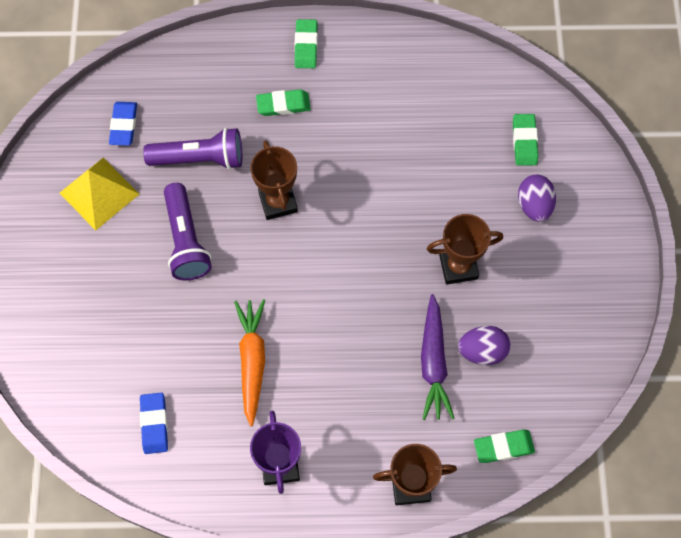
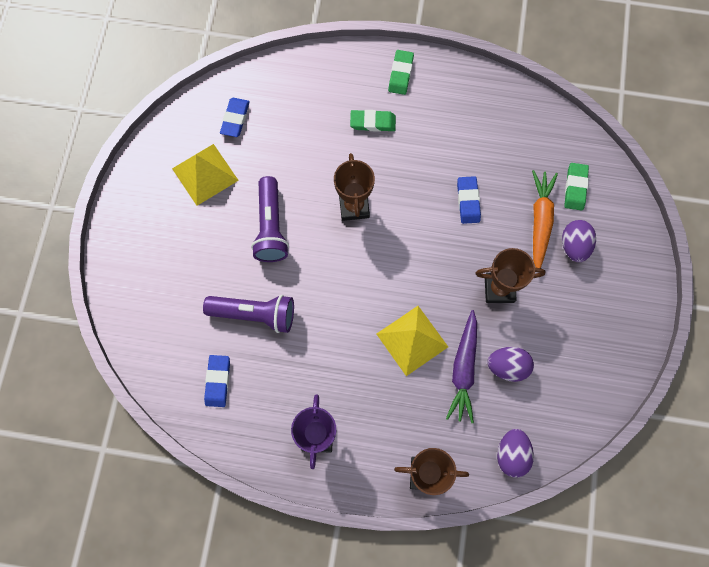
camera: 10 degrees right, 5 degrees up
(200, 159) = (294, 158): purple flashlight -> purple flashlight (255, 314)
(252, 361) = (309, 341): orange carrot -> orange carrot (540, 221)
(370, 340) = (412, 340): none -> yellow pyramid
(406, 175) = (468, 201): none -> blue eraser
(503, 447) = (511, 454): green eraser -> purple egg

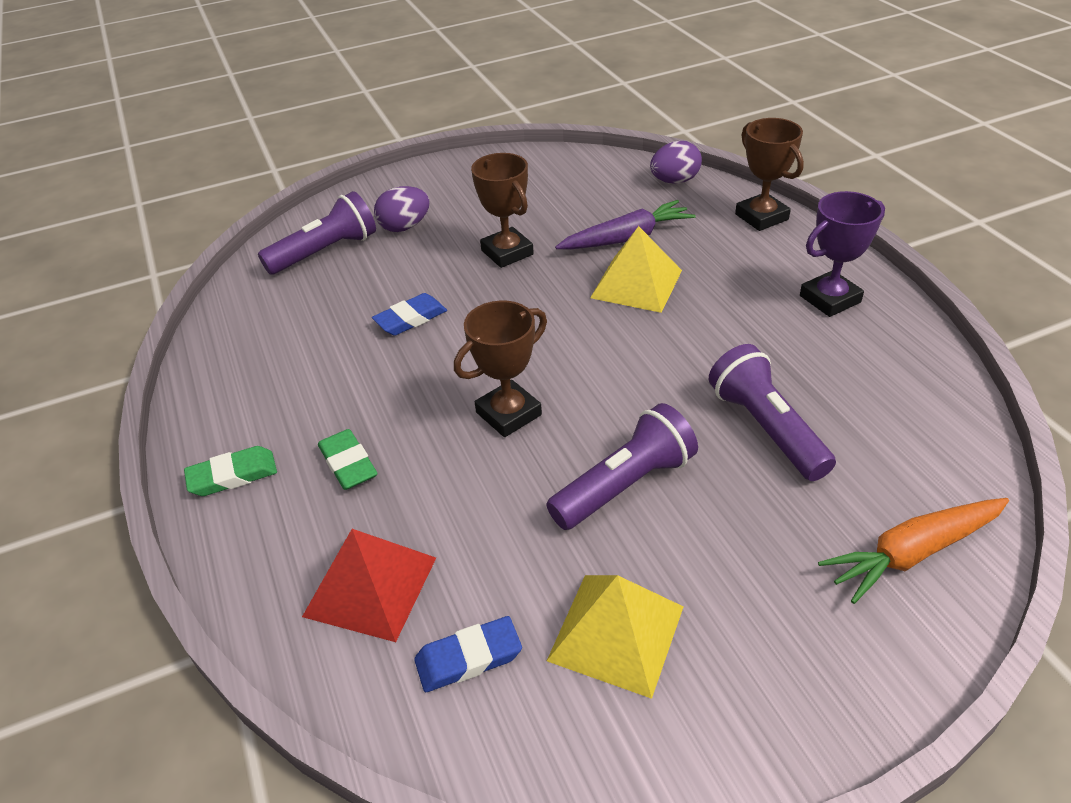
camera: 120 degrees left, 30 degrees down
(218, 381) = (891, 413): blue eraser -> none
(295, 101) = (370, 586): none -> red pyramid
(507, 366) = (590, 215): purple egg -> none
(540, 221) = (392, 258): orange carrot -> orange carrot (912, 553)
(575, 188) = (326, 252): green eraser -> purple flashlight

